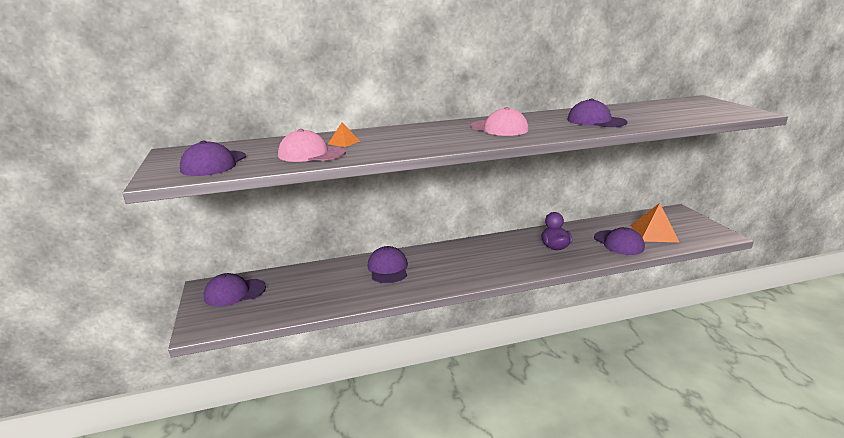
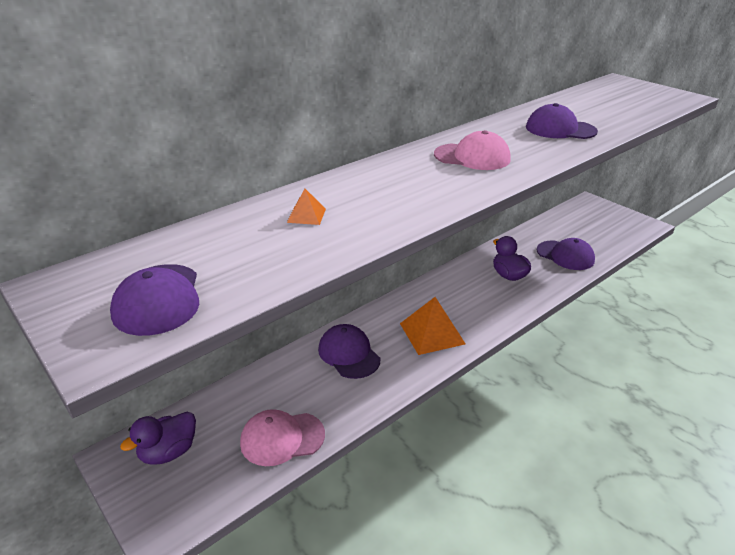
camera: 25 degrees left, 10 degrees up
(234, 292) = (168, 452): purple cap -> purple duck
(311, 154) = (287, 248): pink cap -> pink cap (282, 438)
(654, 233) = (588, 235): orange pyramid -> orange pyramid (432, 333)

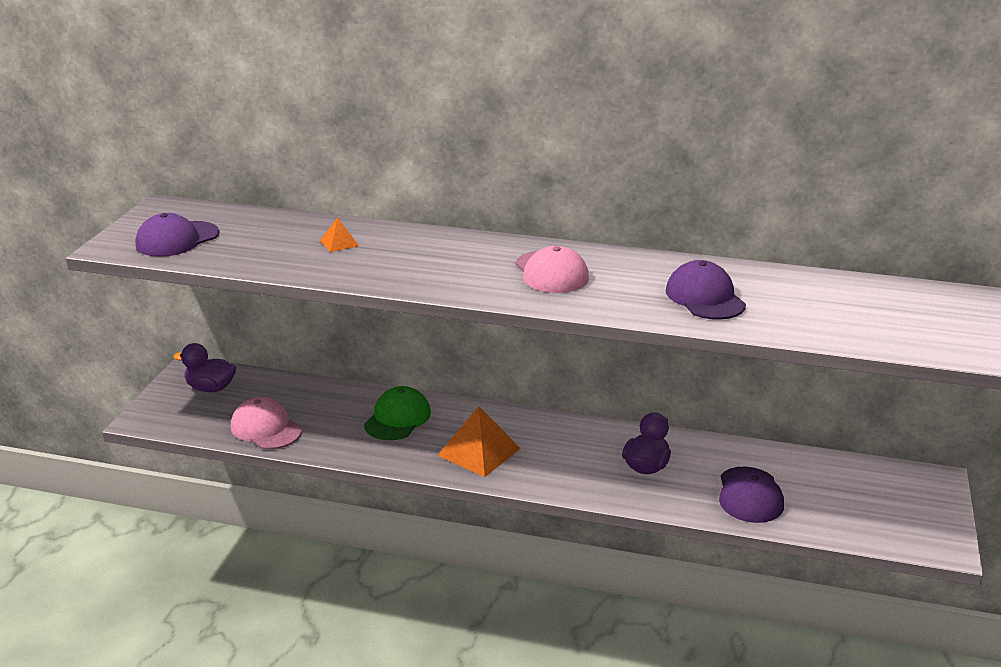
camera: 55 degrees right, 5 degrees down
(349, 354) = (397, 418): purple cap -> green cap

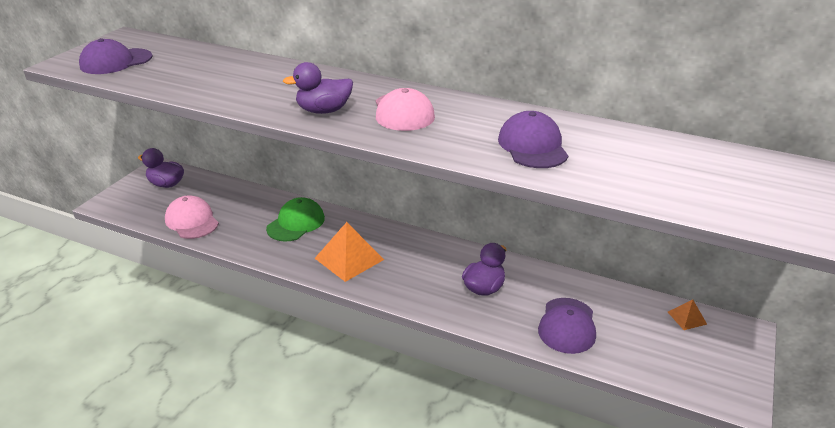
camera: 10 degrees right, 5 degrees up
(339, 243) = (240, 74): orange pyramid -> orange pyramid (687, 318)
(462, 278) = (324, 111): none -> purple duck

